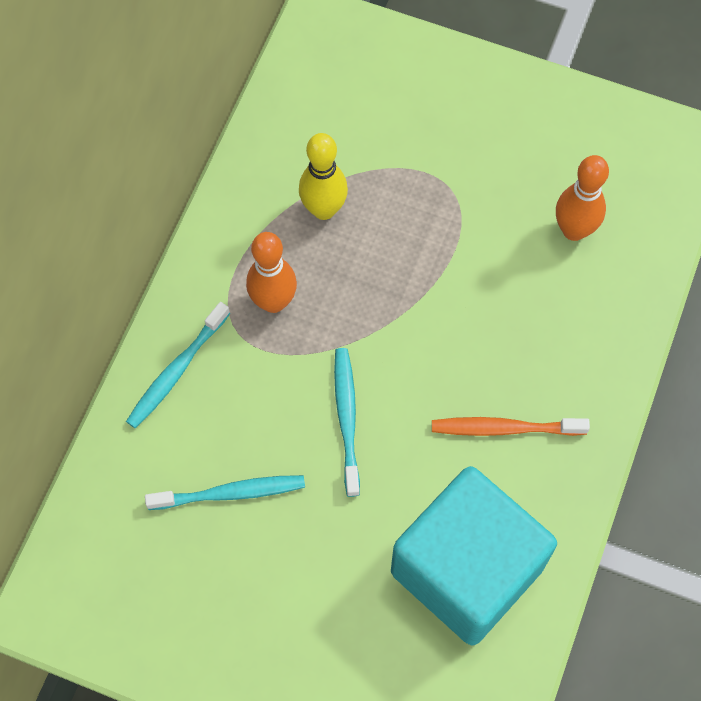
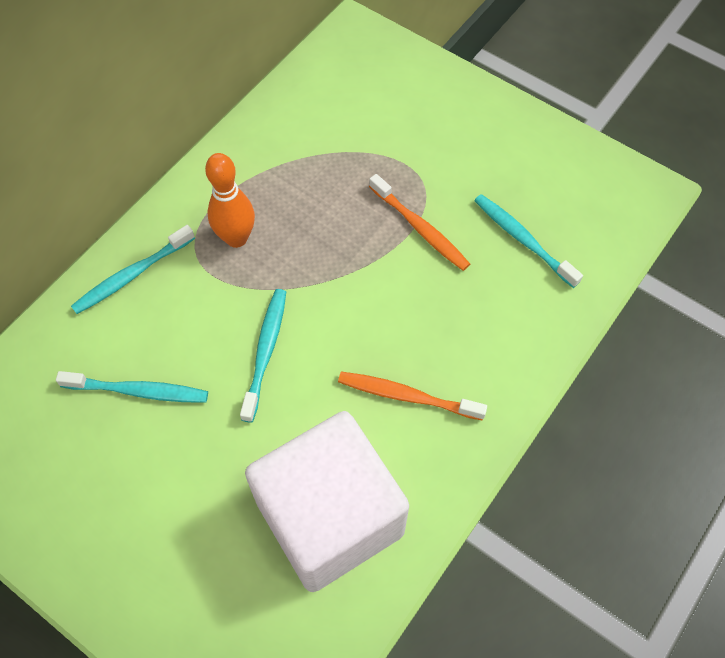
camera: 15 degrees right, 5 degrees down
(323, 209) = (306, 174): yellow bowling pin -> none
(464, 243) = (420, 228): none -> orange toothbrush
(466, 570) = (330, 518): turquoise cube -> white cube
(574, 230) = (523, 239): orange bowling pin -> turquoise toothbrush

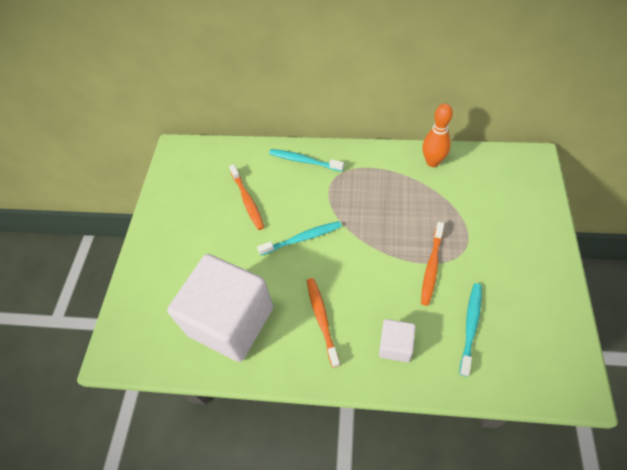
camera: 65 degrees right, 5 degrees down
(138, 391) = (247, 200): turquoise toothbrush -> orange toothbrush
(236, 238) = (356, 188): orange bowling pin -> orange bowling pin (432, 162)
(497, 332) = (395, 345): none -> white cube

